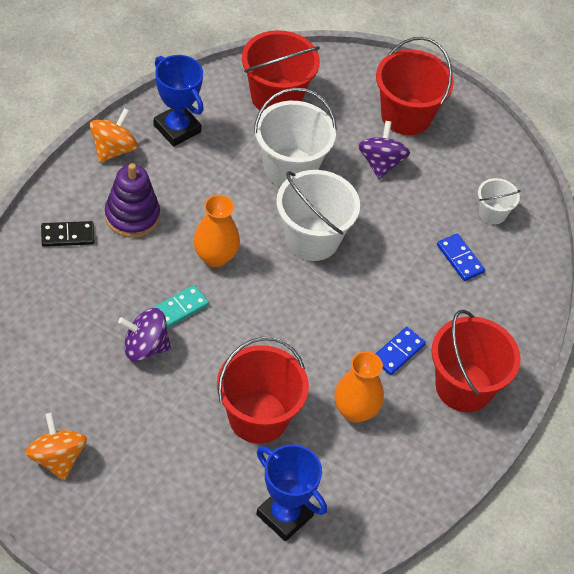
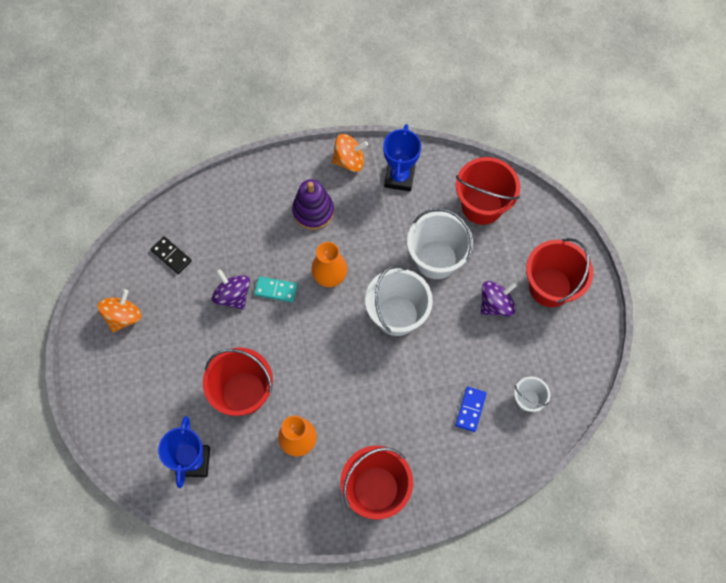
camera: 55 degrees right, 15 degrees up
(67, 236) = (267, 193): black domino -> black domino (171, 256)
(398, 352) = (363, 431): blue domino -> none

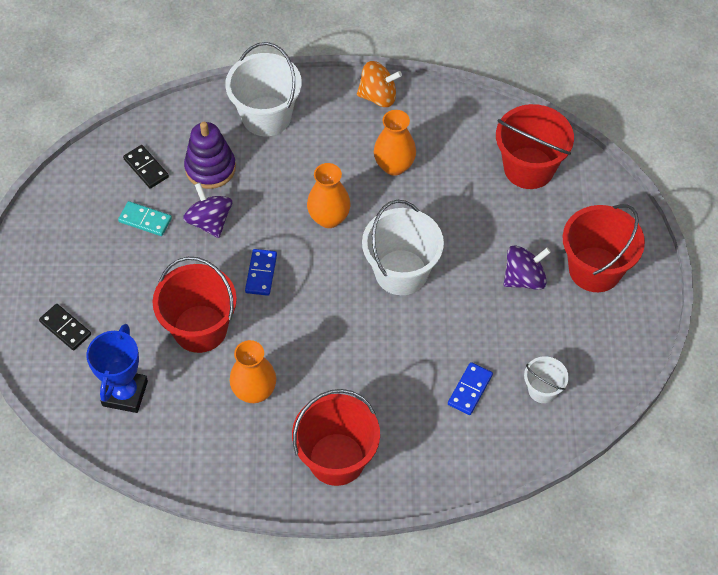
camera: 10 degrees right, 10 degrees down
(123, 316) = (76, 225): orange spinning top -> none
(133, 411) = (65, 328): none -> black domino
(276, 290) = (261, 223): turquoise domino -> turquoise domino (145, 220)
(284, 335) = (261, 273): none -> blue domino
(313, 211) = (324, 144): purple stacking toy -> purple stacking toy (210, 168)
(374, 221) = (394, 166): none -> orange vase
(399, 177) = (435, 123): blue trophy -> none
(436, 259) = (461, 218): white bucket -> white bucket (266, 116)

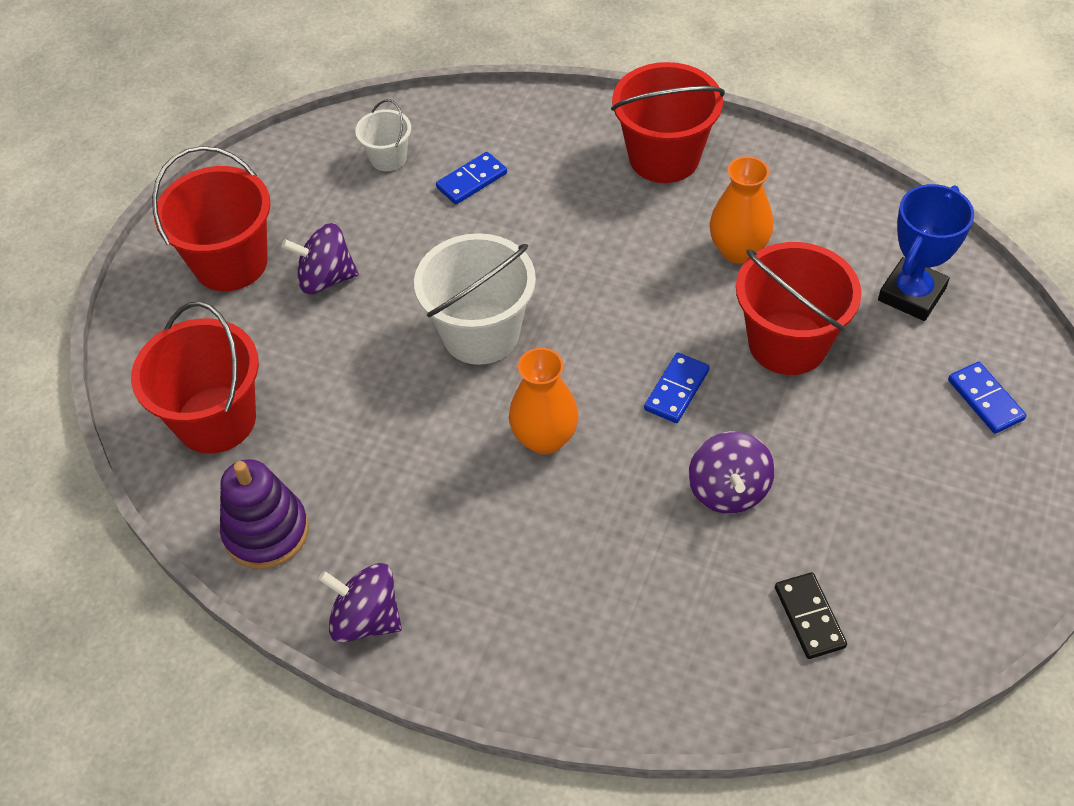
camera: 155 degrees left, 5 degrees down
(65, 328) = (985, 400): black domino -> blue domino
(145, 220) = (831, 525): turquoise domino -> none
(210, 168) = (699, 580): purple stacking toy -> purple stacking toy (266, 532)
(266, 116) = (571, 646): white bucket -> none
(378, 96) = (366, 619): orange spinning top -> purple spinning top
(394, 166) = (407, 487): orange vase -> none

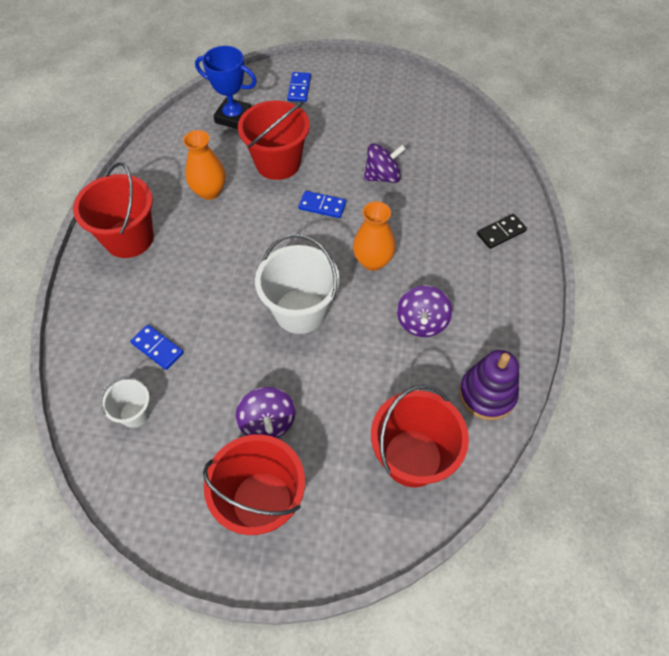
camera: 105 degrees left, 5 degrees up
(366, 619) = (521, 322): purple spinning top -> purple spinning top (422, 322)
(809, 617) = (444, 140): black domino -> black domino (501, 232)
(985, 400) = (299, 88): blue domino -> blue domino turned 45 degrees counterclockwise

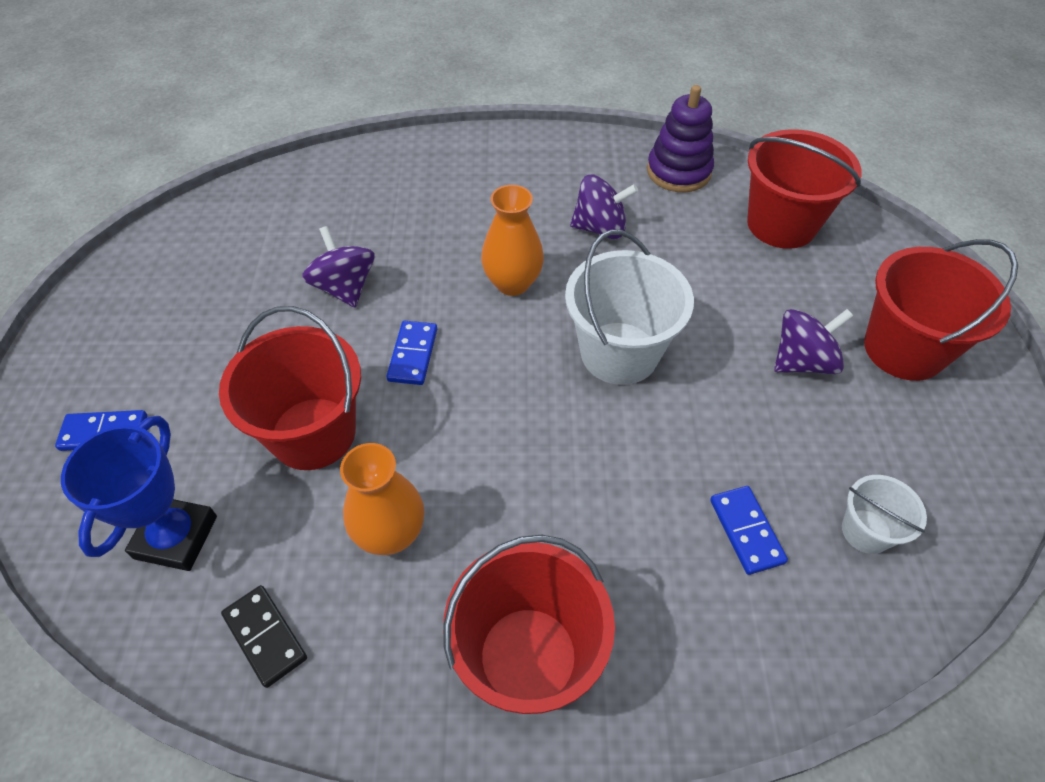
camera: 100 degrees left, 5 degrees down
(157, 348) = (746, 531): blue domino -> blue domino turned 45 degrees counterclockwise
(501, 232) = (442, 166): black domino -> black domino (265, 636)

